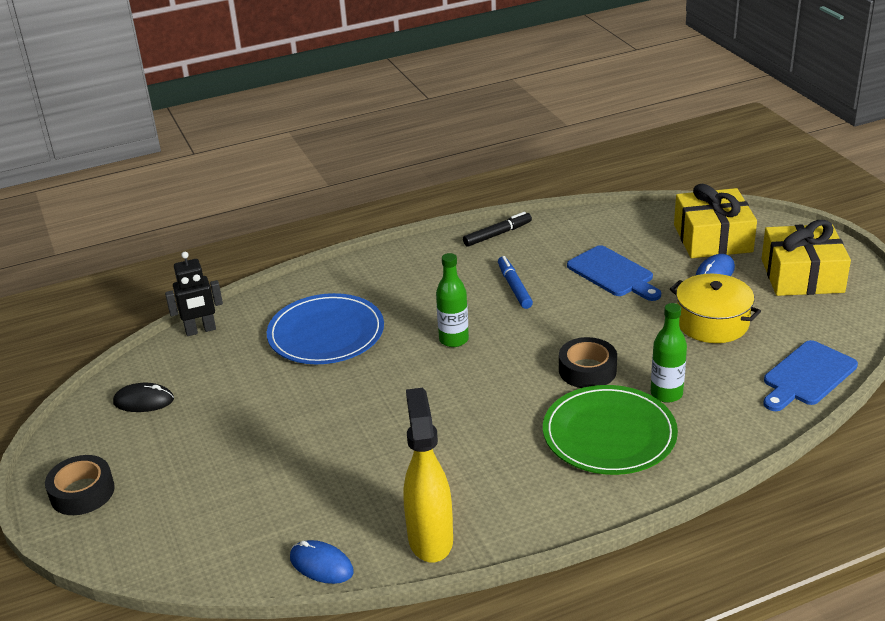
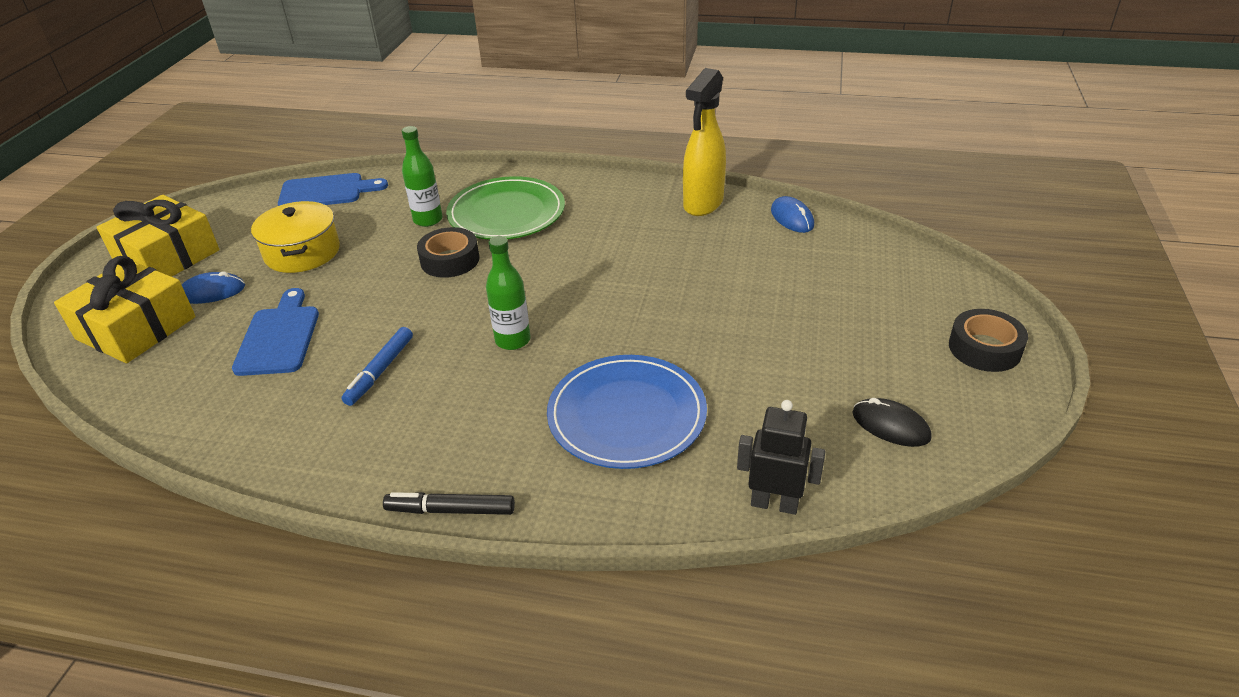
camera: 145 degrees left, 5 degrees up
(497, 234) = (282, 461): black marker -> black marker (450, 510)

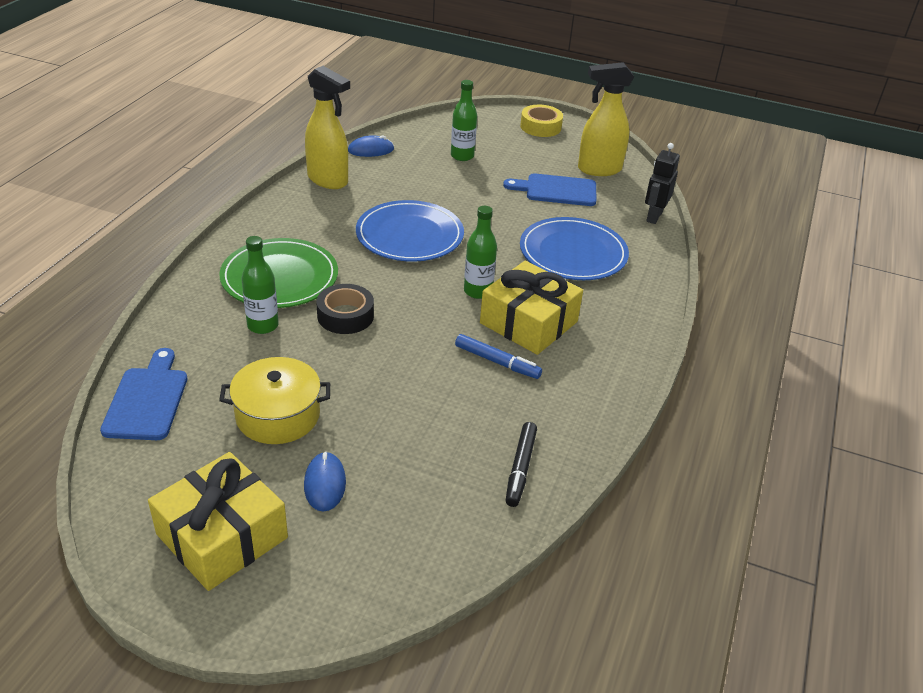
camera: 85 degrees left, 0 degrees up
(136, 328) = (371, 542): yellow gift -> yellow gift (528, 322)
(279, 337) = (428, 426): blue cutting board -> blue cutting board (557, 190)
(450, 510) = (651, 333): black marker -> black marker (520, 468)
(613, 275) = (409, 235): none -> blue plate
(829, 286) = (462, 156): none -> green bottle
(890, 426) = (598, 169): black mouse -> yellow spray bottle
(984, 348) = (540, 127): black tape -> yellow tape

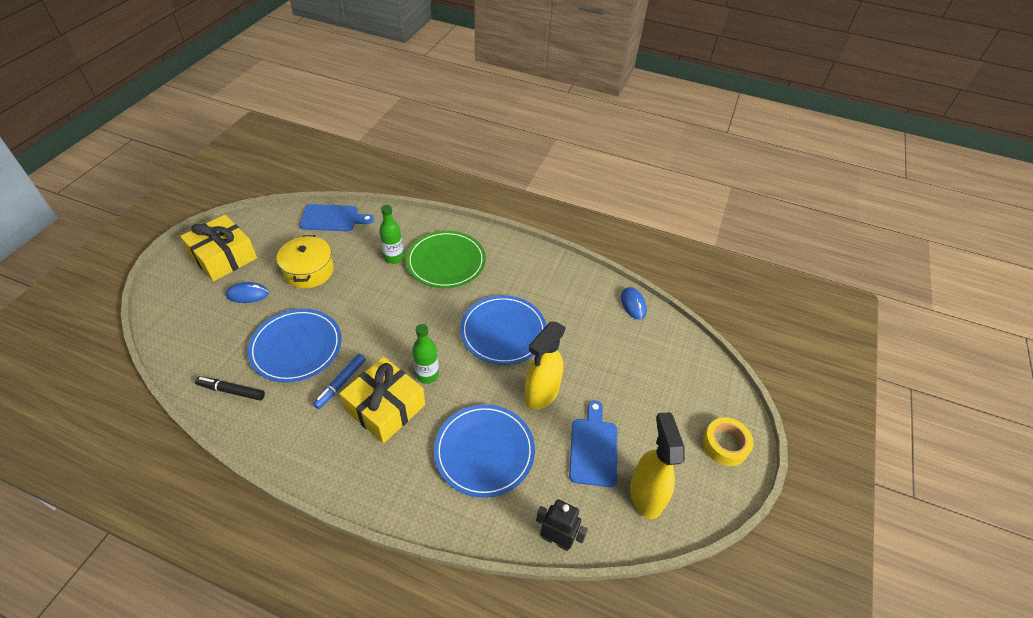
camera: 90 degrees right, 10 degrees up
(328, 180) = (577, 280): yellow spray bottle -> yellow spray bottle (541, 394)
(345, 316) = (401, 297): black tape -> none
(437, 411) = (296, 347): none -> blue plate
(462, 156) = (640, 371): green bottle -> none

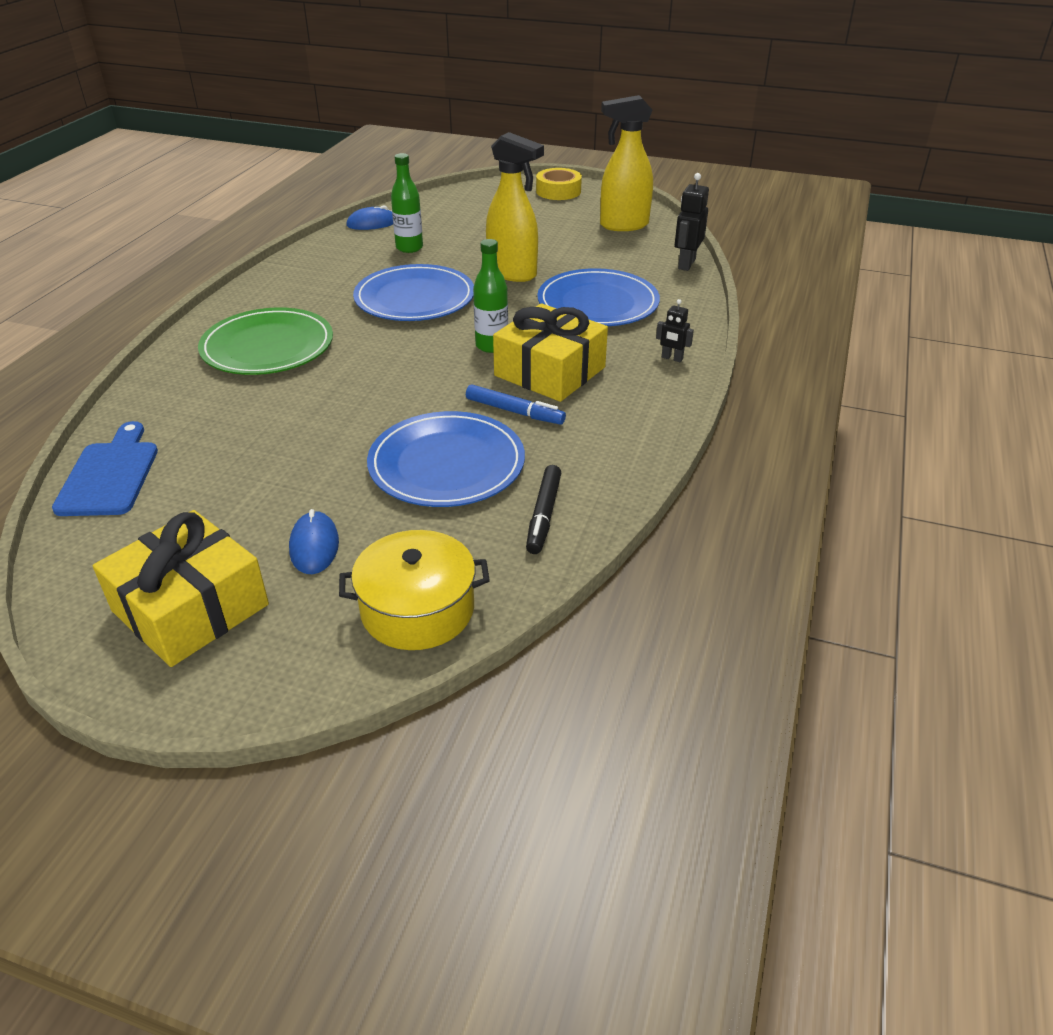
camera: 90 degrees left, 10 degrees down
(309, 271) = (261, 480): yellow pot -> yellow pot (417, 609)
(386, 493) = (672, 358): none -> black robot
(394, 258) = (247, 394): green bottle -> green bottle (409, 248)
(593, 448) = (578, 247): blue cutting board -> none

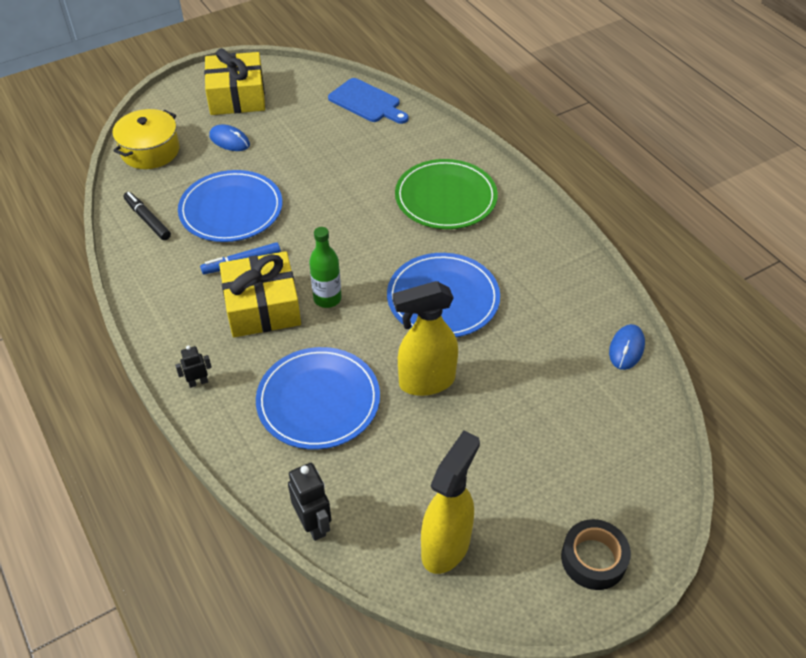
camera: 130 degrees right, 10 degrees up
(409, 248) = (544, 345): green bottle -> none
(558, 191) = (593, 559): yellow tape -> black tape

